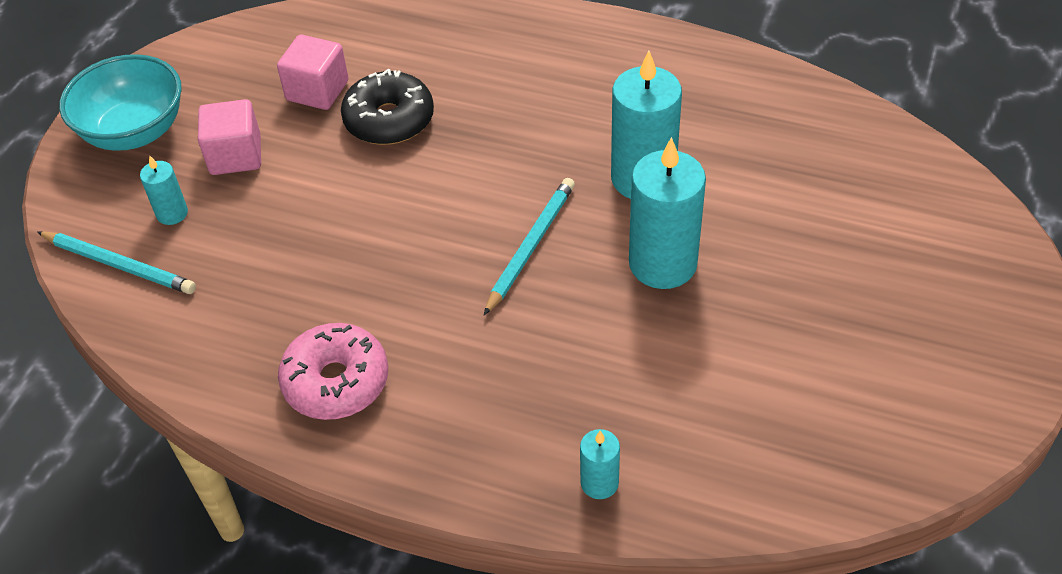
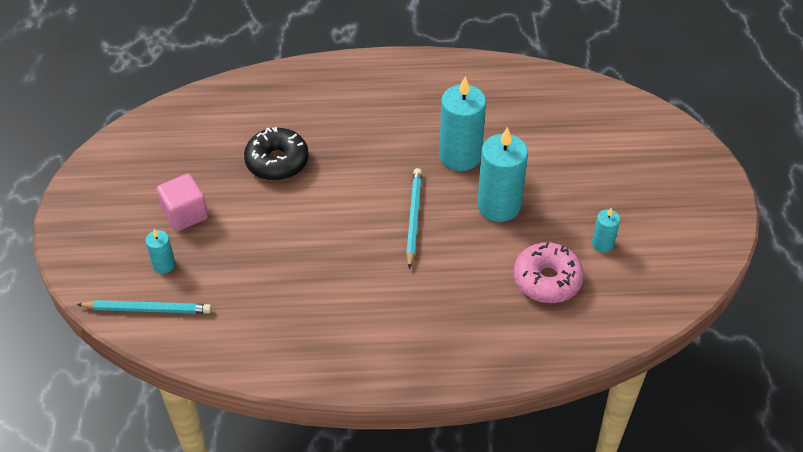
camera: 25 degrees left, 0 degrees up
(134, 131) = (102, 217): turquoise bowl -> none
(317, 91) = (216, 155): pink cube -> none
(336, 381) = (337, 338): pink donut -> pink donut (547, 280)
(599, 483) = (528, 346): turquoise candle -> turquoise candle (602, 244)

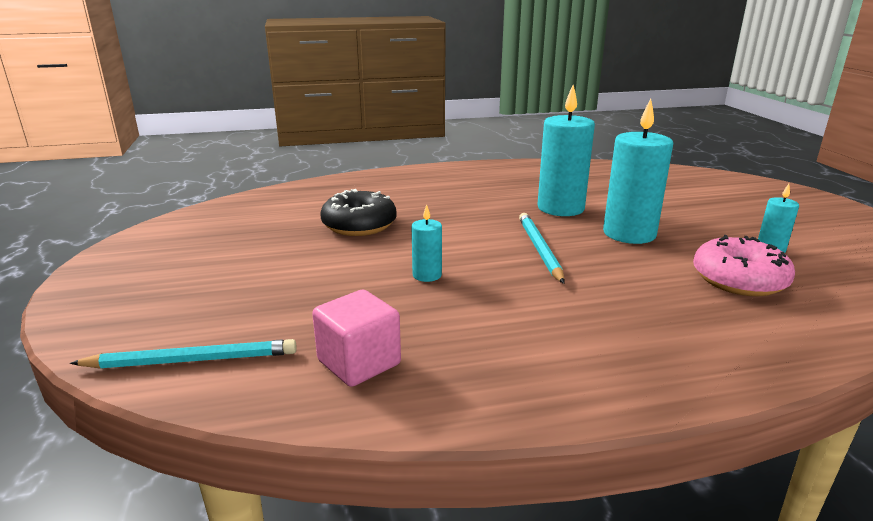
camera: 10 degrees left, 25 degrees down
(164, 265) = (220, 313): turquoise candle -> turquoise candle (427, 275)
(185, 214) = (250, 269): pink cube -> pink cube (359, 363)

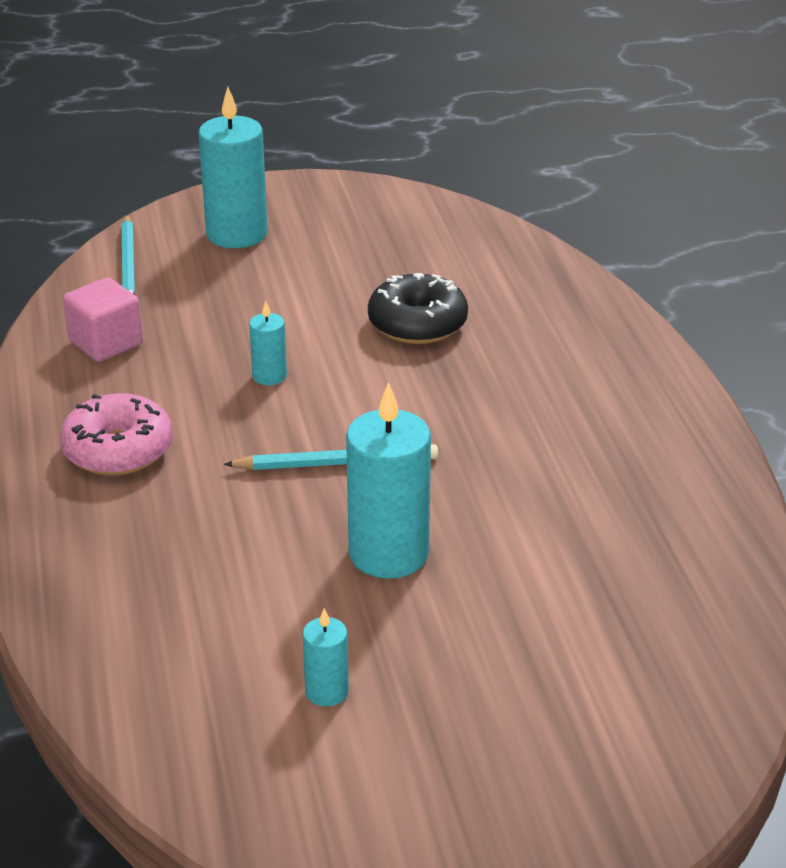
camera: 90 degrees right, 10 degrees up
(560, 208) = (492, 499): turquoise candle -> turquoise candle (237, 234)
(739, 280) = (229, 623): pink donut -> pink donut (118, 450)

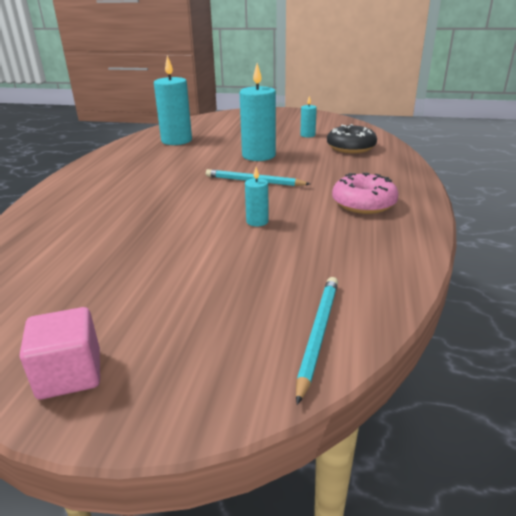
camera: 155 degrees left, 5 degrees down
(106, 343) = (358, 263): pink cube -> pink cube (70, 374)
(237, 234) = (191, 347): turquoise candle -> turquoise candle (176, 140)
(417, 324) = (139, 232): black donut -> black donut (351, 148)

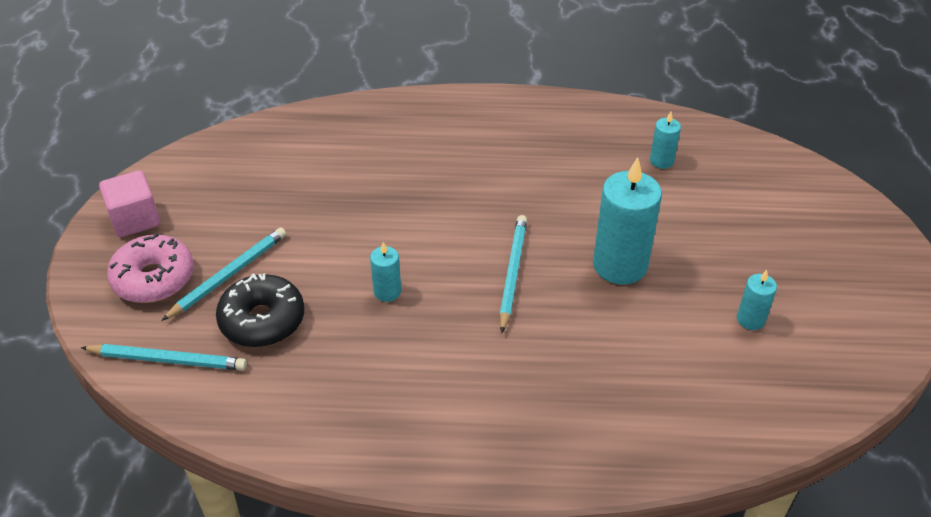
camera: 80 degrees right, 15 degrees up
(176, 140) = (661, 161): turquoise candle -> turquoise candle, size x0.49
(206, 297) = (228, 275): none -> turquoise pencil
(351, 148) = (698, 385): black donut -> black donut (262, 320)
(363, 204) = (453, 399): pink donut -> pink donut (154, 278)

